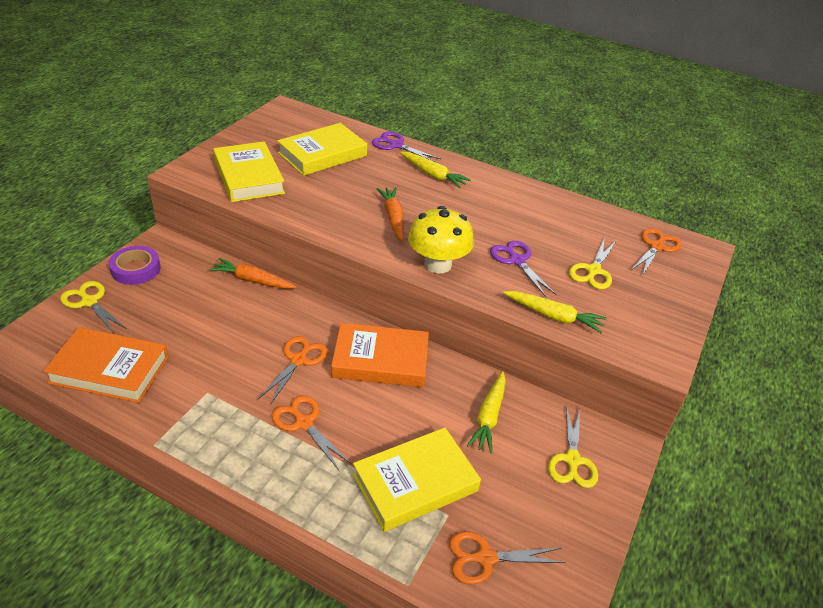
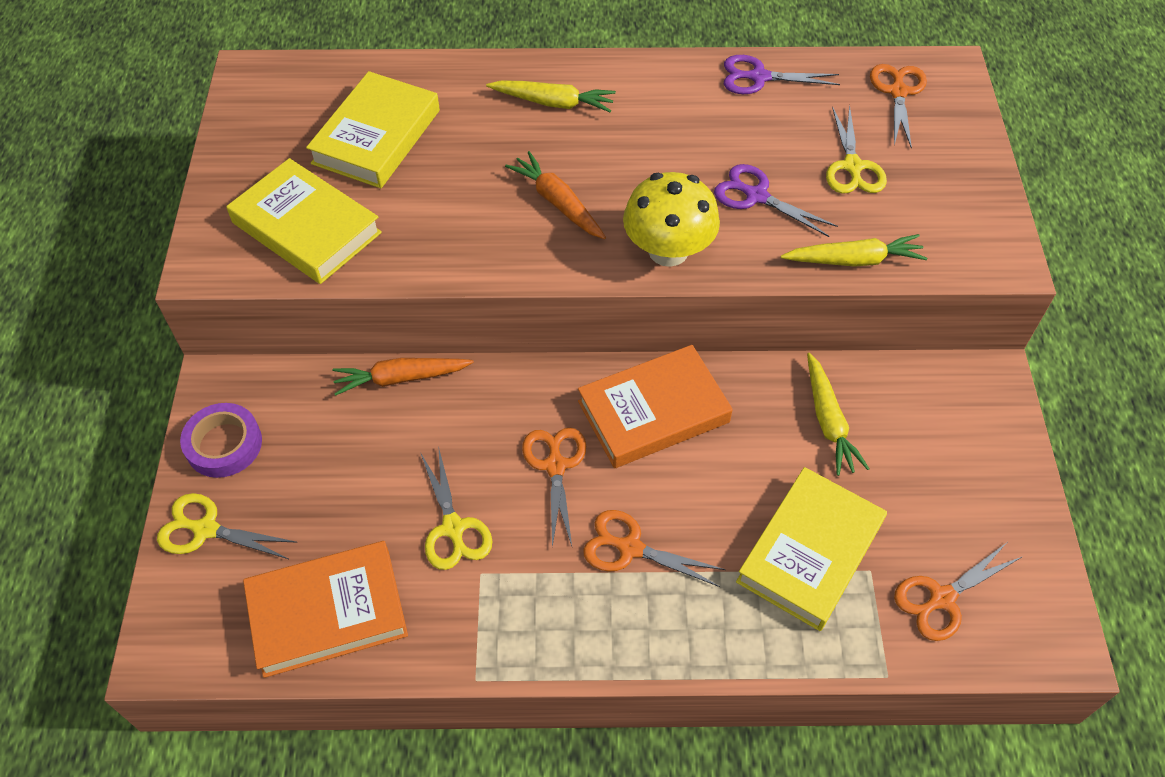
camera: 25 degrees left, 15 degrees up
(396, 145) = (464, 72): purple scissors -> purple scissors (758, 77)
(572, 460) = (950, 428): yellow scissors -> yellow scissors (453, 528)

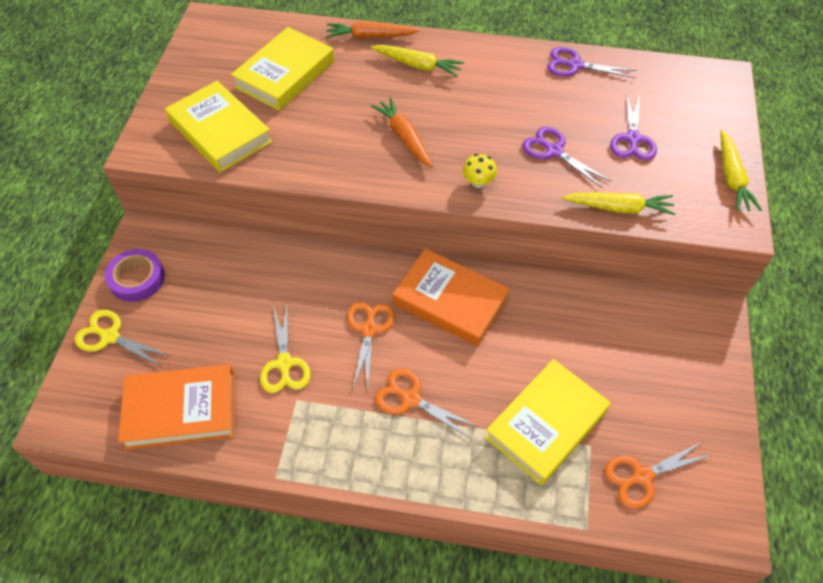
camera: 10 degrees right, 0 degrees up
(401, 378) = (272, 250): orange carrot -> orange carrot (370, 37)
(653, 412) = (450, 301): orange book -> orange book turned 45 degrees clockwise
(668, 250) = (478, 182): yellow mushroom -> yellow mushroom, size x0.48
(828, 421) = (581, 328): yellow carrot -> yellow carrot (731, 178)
(852, 167) = (632, 139): yellow scissors -> purple scissors
(898, 92) = (679, 88): orange scissors -> none

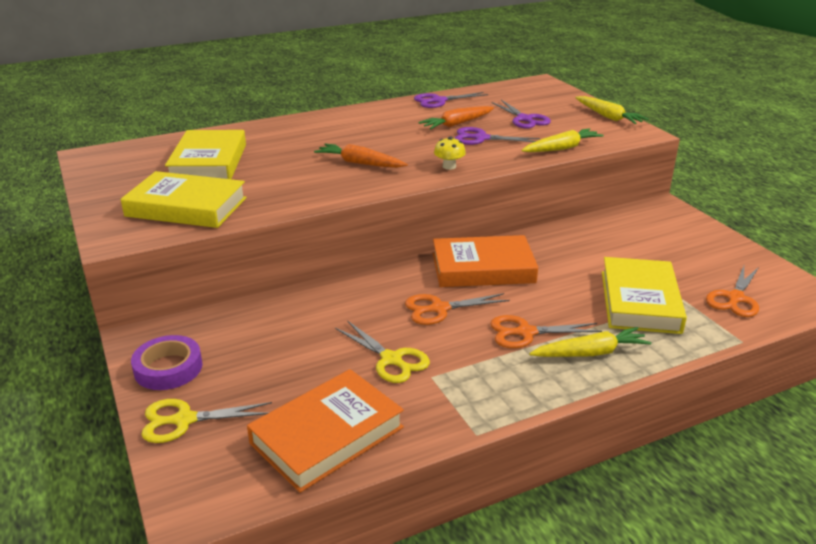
camera: 35 degrees left, 25 degrees down
(369, 329) = (439, 309): orange scissors -> orange scissors turned 75 degrees counterclockwise
(370, 37) = (260, 127): orange carrot -> orange carrot (457, 124)
(418, 65) = (321, 129): yellow carrot -> yellow carrot (590, 353)

